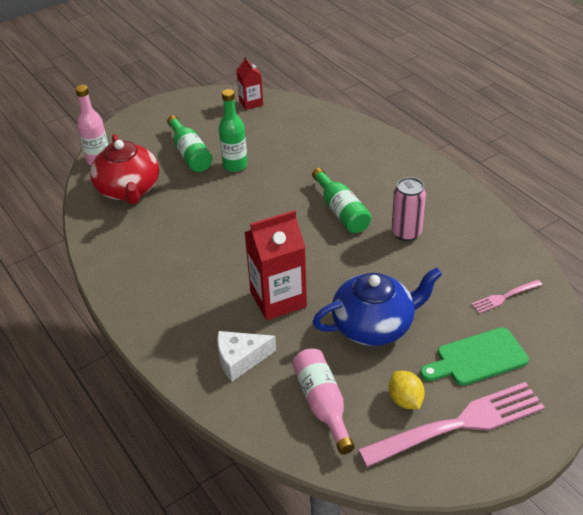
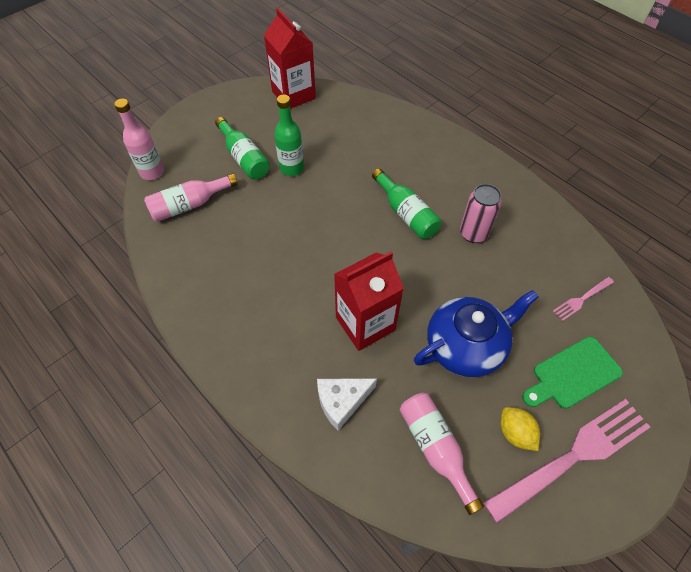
camera: 10 degrees left, 15 degrees up
(128, 189) = (189, 205): red teapot -> pink bottle
(251, 103) = (293, 95): red carton -> red carton, size x1.77

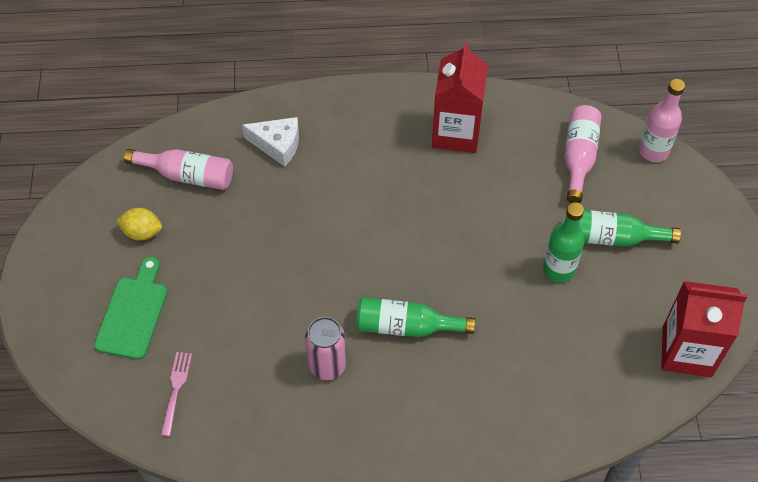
camera: 130 degrees right, 0 degrees up
(342, 402) = (277, 145): white cheese -> white cheese turned 90 degrees clockwise
(365, 324) = (324, 205): red carton -> red carton (456, 133)
(466, 346) = (233, 259): blue teapot -> none
(573, 456) = (89, 254): pink fork -> none

